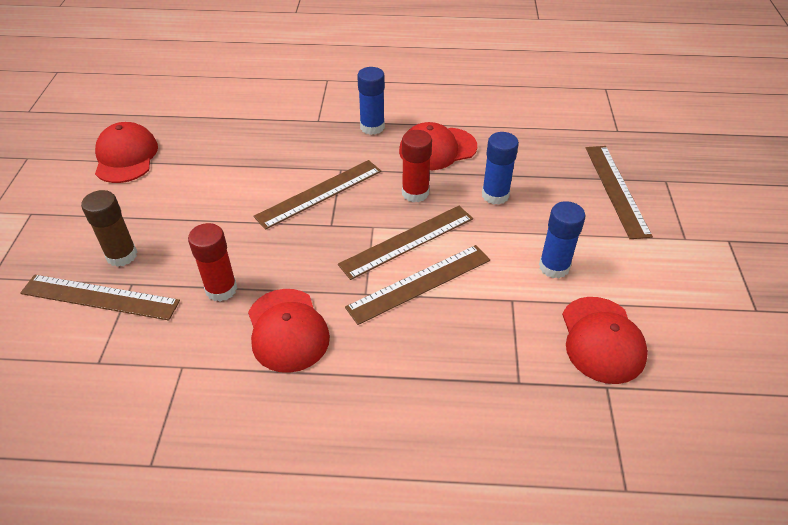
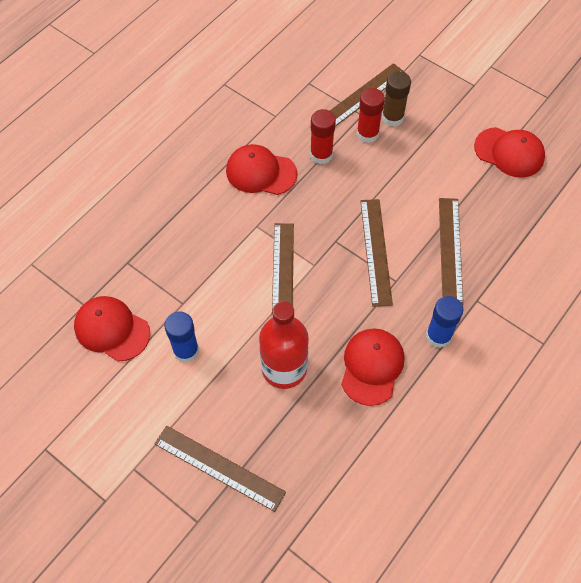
camera: 125 degrees right, 15 degrees up
(415, 193) = (329, 314): red glue stick -> red glue stick (367, 134)
(420, 283) = (239, 260): brown ruler -> brown ruler (450, 250)
(495, 195) = (284, 368): blue glue stick -> red bottle

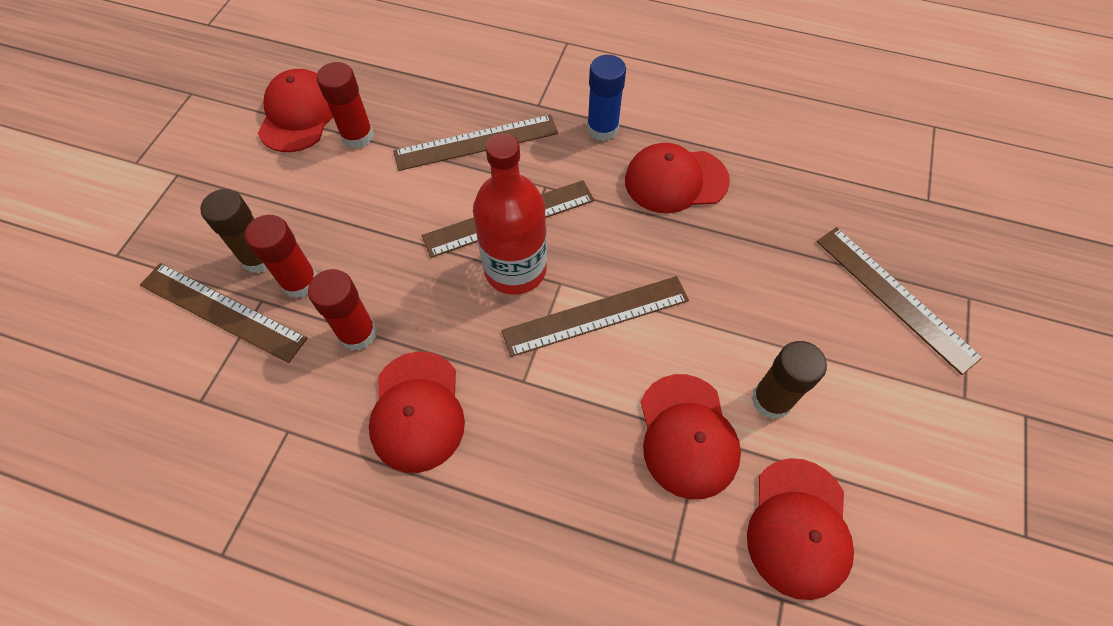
camera: 110 degrees left, 0 degrees up
(186, 296) = (687, 435): none -> red cap
(186, 350) = (771, 400): blue glue stick -> brown glue stick
(219, 467) = (894, 297): brown ruler -> brown ruler turned 45 degrees counterclockwise
(284, 368) = (729, 270): red bottle -> red bottle (515, 269)
(478, 182) = (357, 136): none -> red glue stick

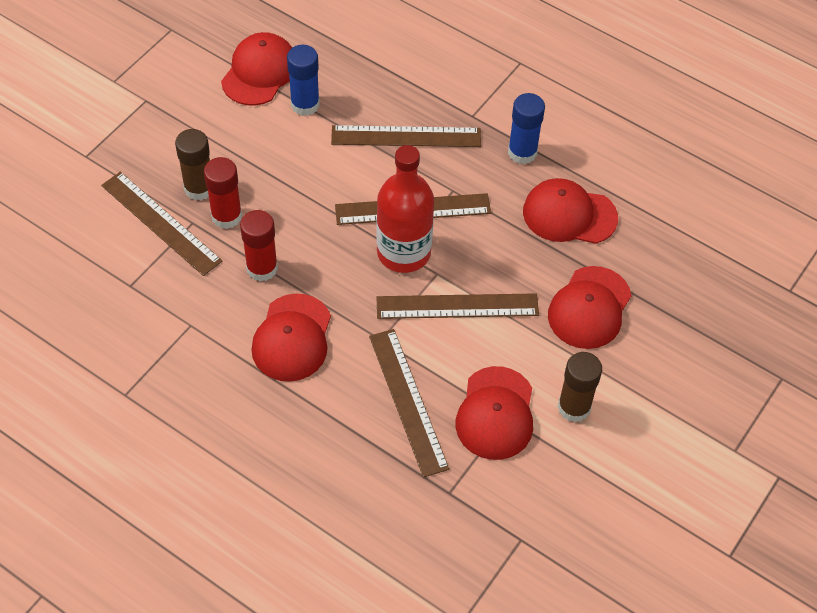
camera: 15 degrees right, 5 degrees down
(357, 136) = (305, 104): red glue stick -> blue glue stick
(798, 527) = (554, 498): red cap -> red cap (589, 308)
(894, 297) = (716, 360): brown ruler -> brown ruler (407, 401)

